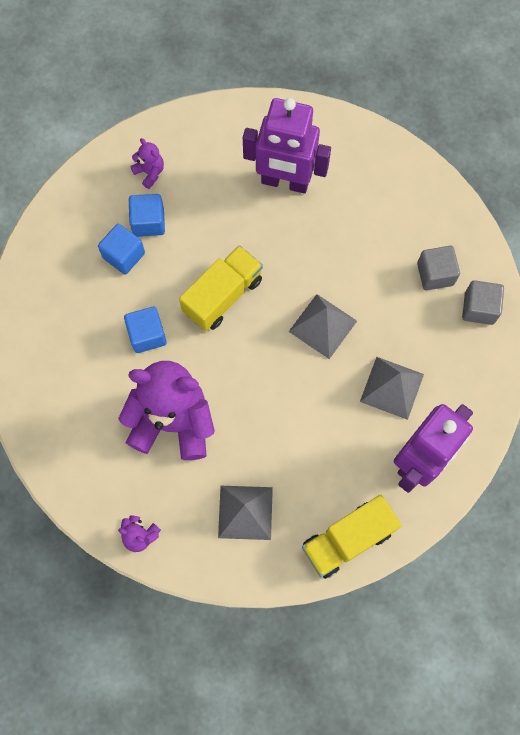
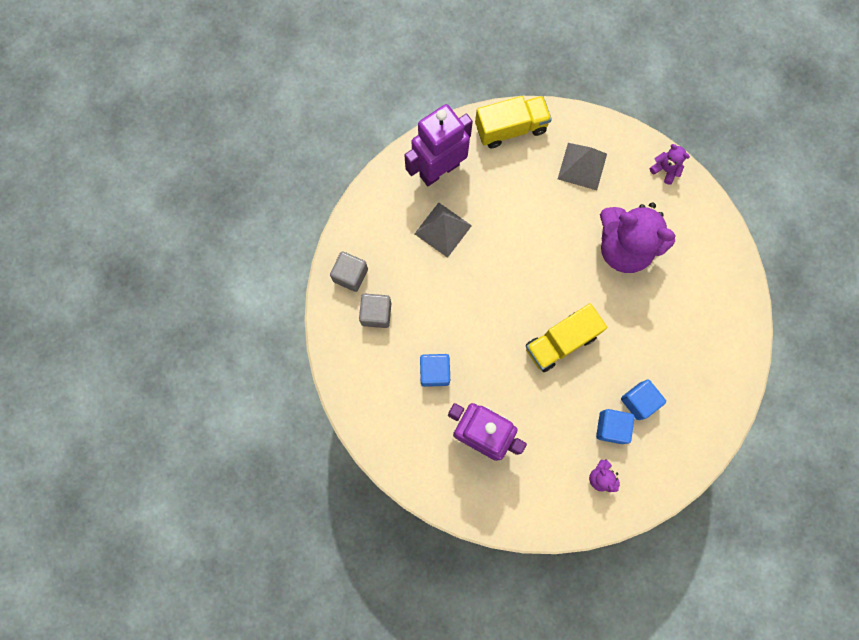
camera: 165 degrees left, 5 degrees up
(147, 335) = (631, 324): blue cube -> blue cube (434, 372)
(322, 326) = (484, 294): grey pyramid -> none

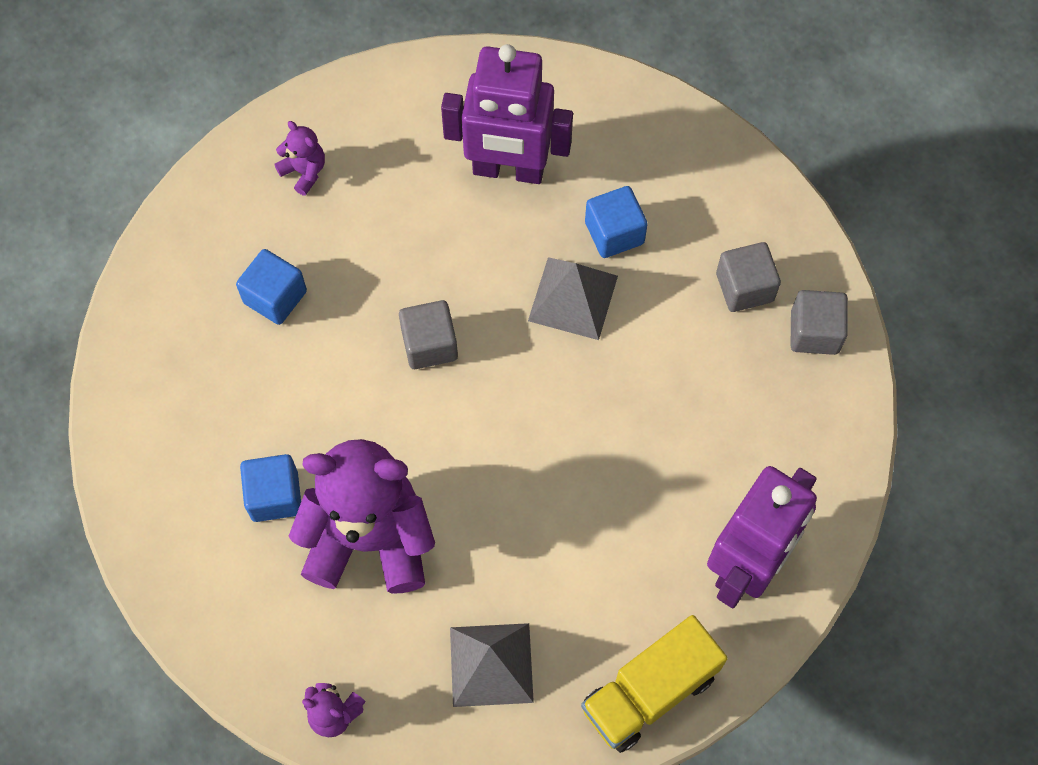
camera: 160 degrees right, 10 degrees down
(443, 229) = (695, 460): grey pyramid -> grey pyramid (573, 298)
(560, 342) = (429, 344): yellow truck -> grey cube
(611, 427) = (308, 245): blue cube -> blue cube (275, 496)

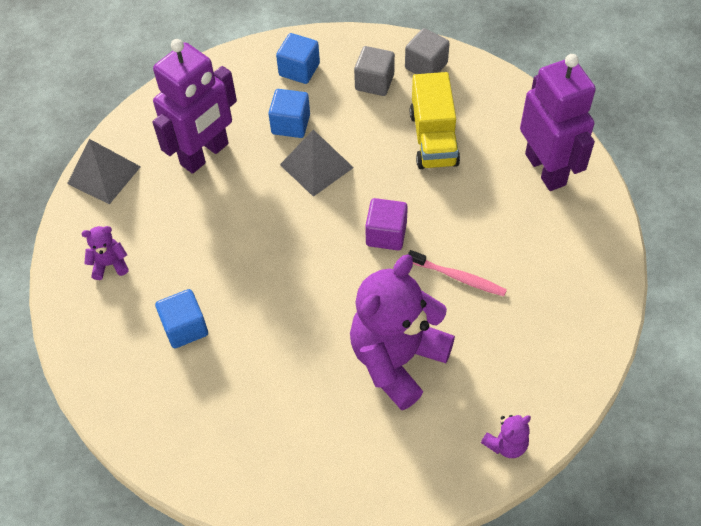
camera: 55 degrees left, 10 degrees down
(275, 496) = (328, 401): blue cube -> blue cube (299, 70)
(429, 344) = (288, 256): grey cube -> none
(491, 664) = (527, 333): grey pyramid -> grey pyramid (104, 175)
(519, 545) = (458, 277): none -> pink toothbrush
(527, 431) = (386, 234): none -> purple cube
(649, 692) = (596, 258): yellow truck -> yellow truck (433, 138)

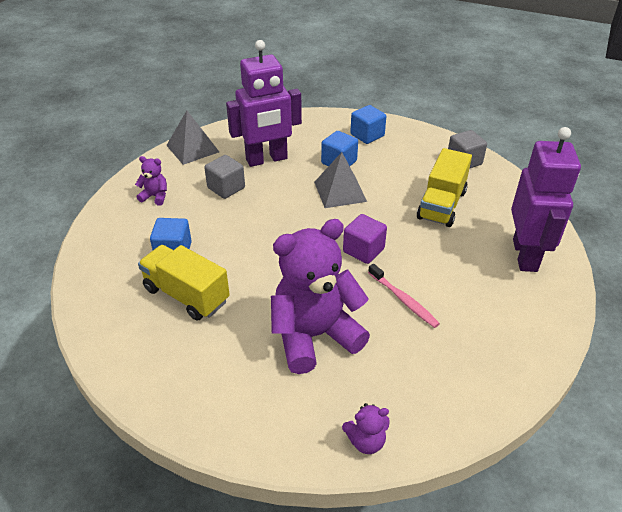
camera: 25 degrees right, 15 degrees down
(238, 374) = (186, 295): none -> yellow truck
(374, 82) = (417, 158): grey cube -> grey cube (226, 188)

